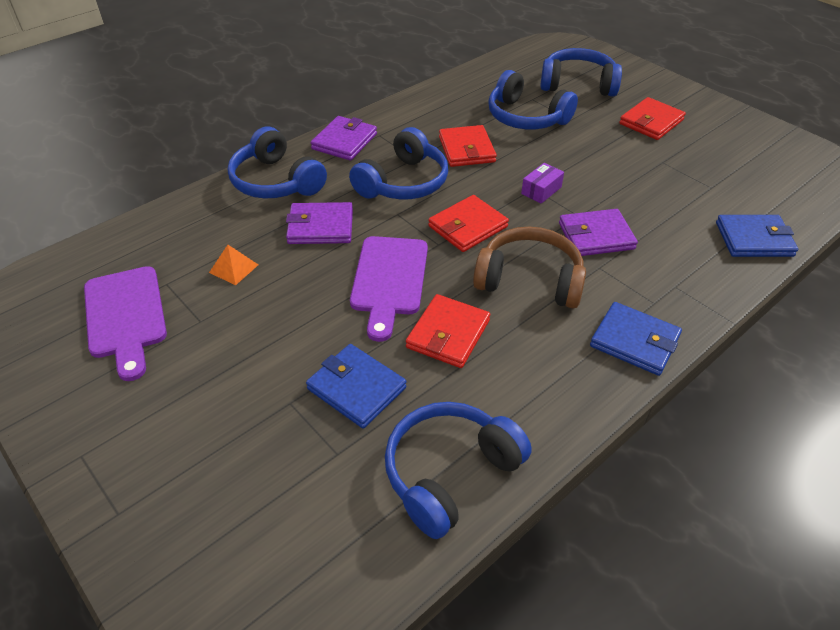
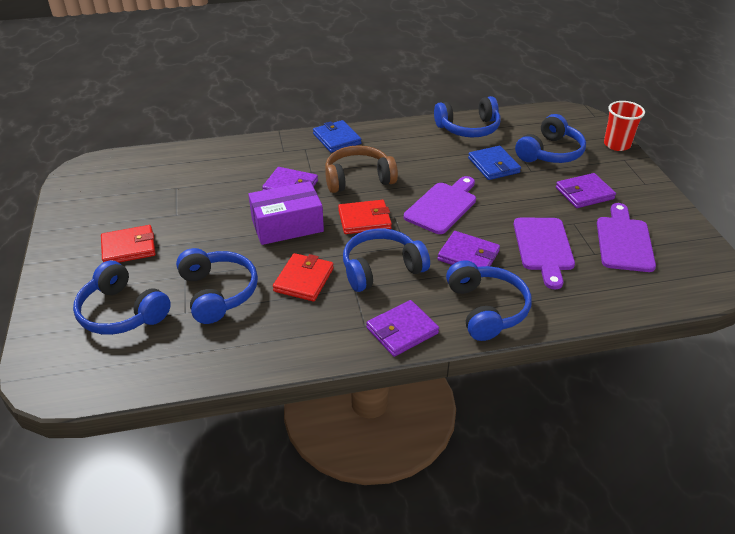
camera: 150 degrees left, 5 degrees down
(132, 561) = (617, 145): none -> red cup
(190, 386) = (584, 193): none -> purple wallet
(234, 268) = (543, 247): orange pyramid -> purple cutting board
(269, 468) = (550, 152): none -> blue headphones
(448, 334) = (429, 171): red wallet -> none
(529, 280) = (358, 179): brown headphones -> brown headphones turned 120 degrees clockwise
(541, 190) = (287, 225): purple box -> purple box, size x2.16
(754, 239) = (205, 155): blue wallet -> none

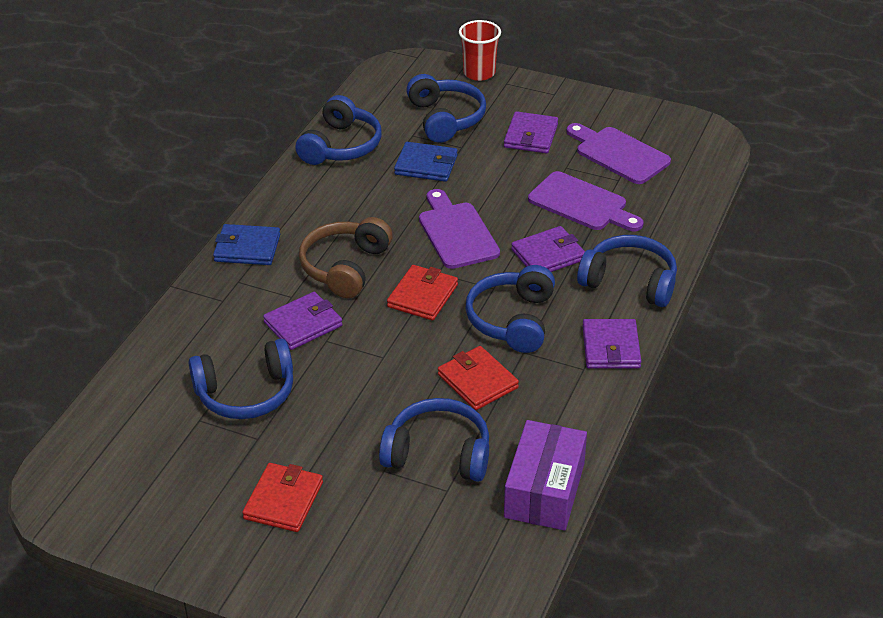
camera: 55 degrees left, 0 degrees up
(122, 312) = (400, 541): blue headphones -> blue headphones (246, 393)
(287, 225) = (374, 356): purple box -> purple box (544, 490)

